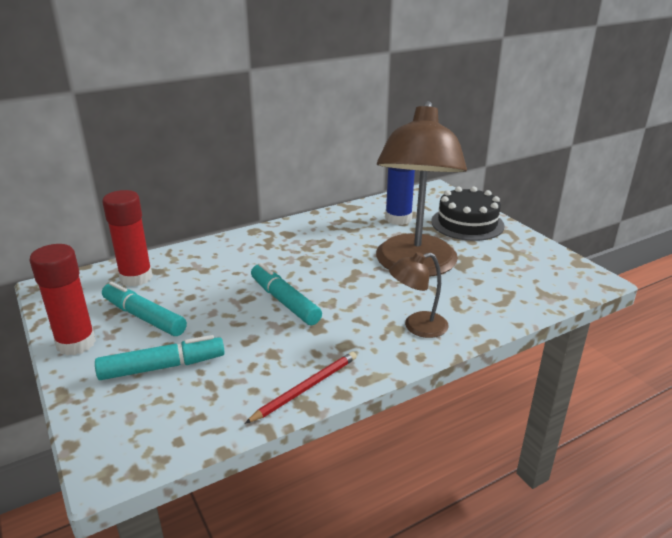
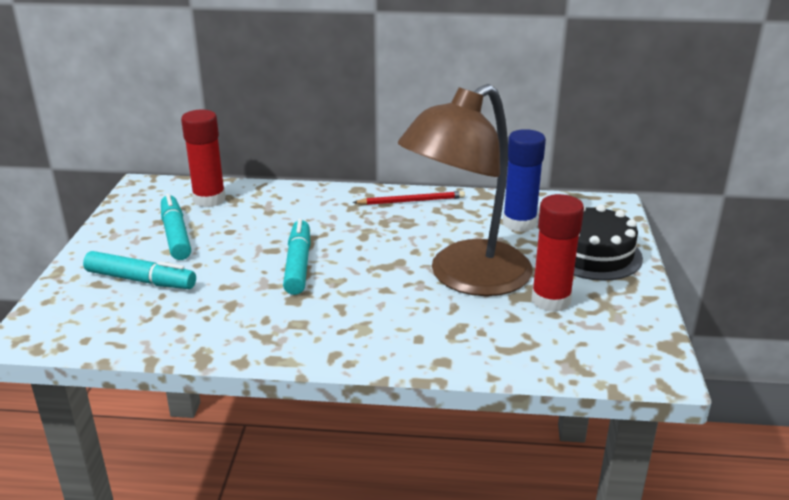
camera: 35 degrees right, 0 degrees up
(76, 343) = (108, 237): red glue stick -> red glue stick (550, 300)
(306, 388) = (219, 344): red pencil -> red pencil (411, 201)
(417, 327) = (384, 336): brown lamp -> none

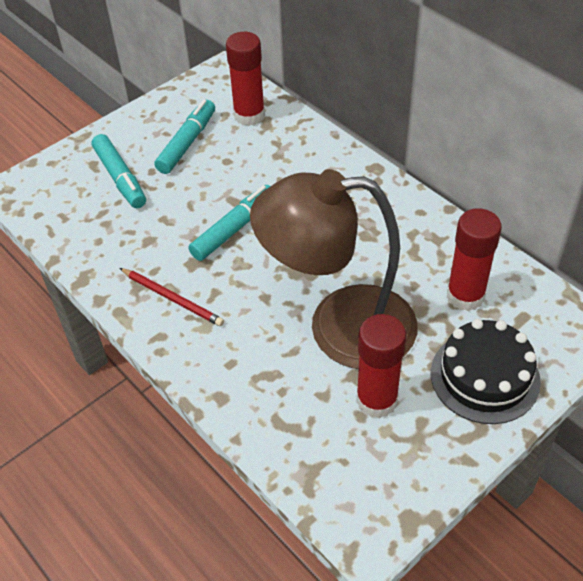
camera: 45 degrees right, 20 degrees up
(411, 201) = (403, 210): red pencil -> red pencil (172, 298)
(519, 223) = (465, 296): blue glue stick -> red glue stick

